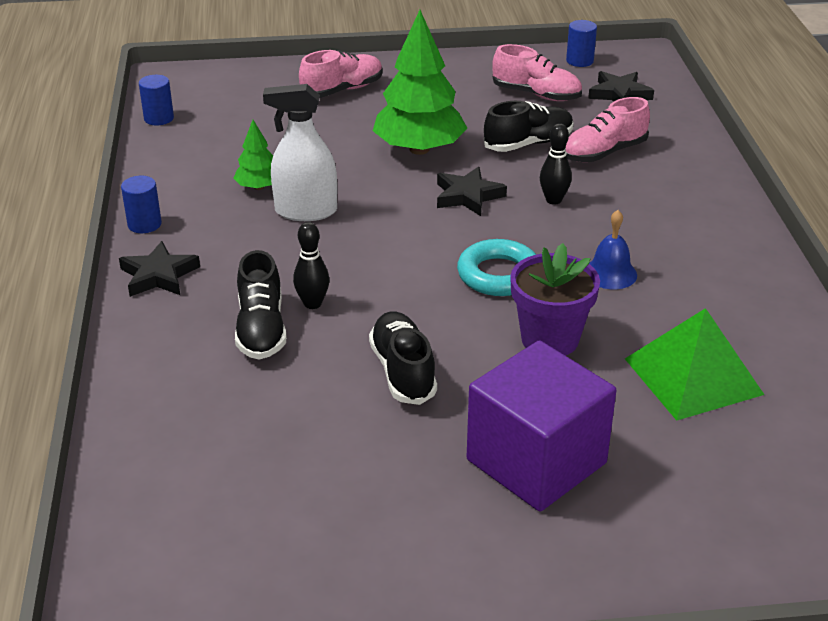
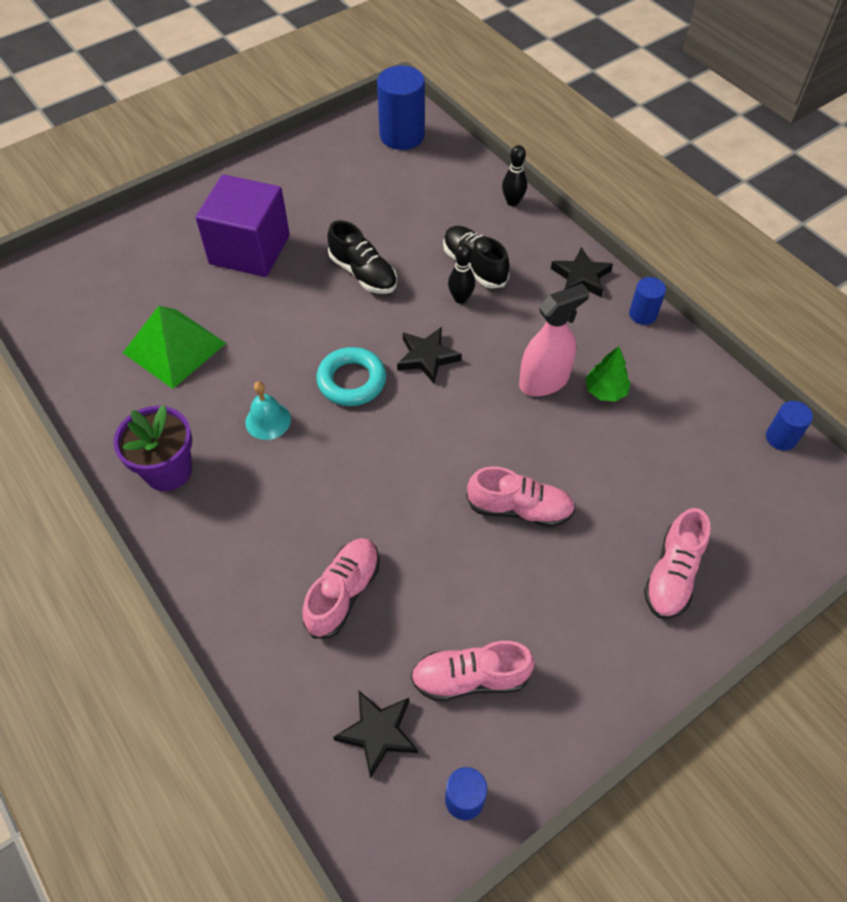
camera: 150 degrees right, 20 degrees up
(164, 557) = (402, 136): none -> blue cylinder
(305, 211) = (544, 381): white spray bottle -> pink spray bottle
(419, 149) = (519, 508): green tree -> pink shoe
(468, 196) = (431, 461): black star -> black star (427, 357)
(528, 143) = (425, 571): black shoe -> none
(549, 339) = (284, 337): purple flower pot -> purple flower pot (168, 470)
(553, 200) = (355, 491): black bowling pin -> black bowling pin (512, 202)
(610, 273) = (268, 420): blue bell -> turquoise bell

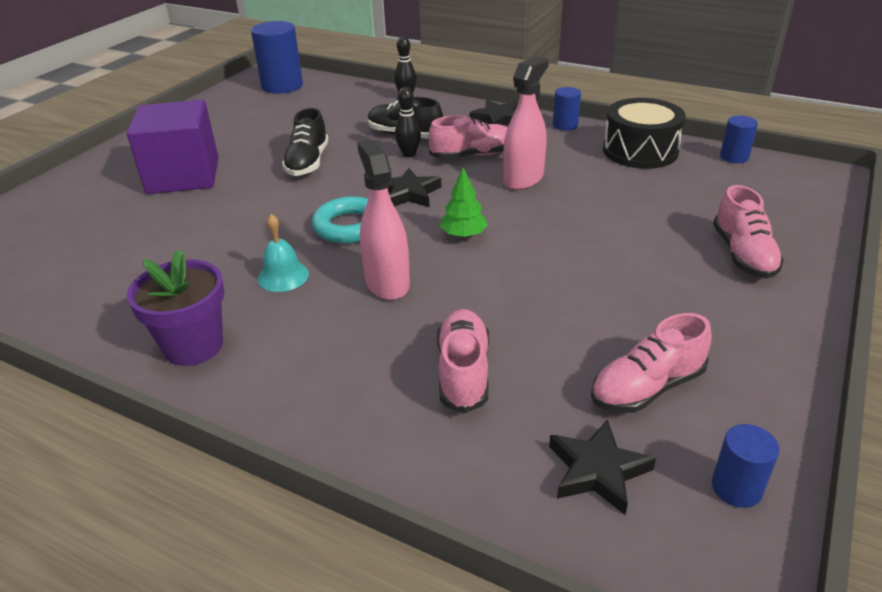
camera: 25 degrees left, 20 degrees down
(174, 347) = (142, 256): green pyramid -> none
(343, 466) = (387, 283): none -> pink spray bottle
(363, 273) = (308, 162): black shoe -> black shoe turned 75 degrees clockwise
(519, 508) = (577, 257): pink shoe -> pink shoe (472, 155)
(605, 391) = (578, 170): green tree -> green tree (463, 235)
(689, 387) = (640, 151): none -> black drum

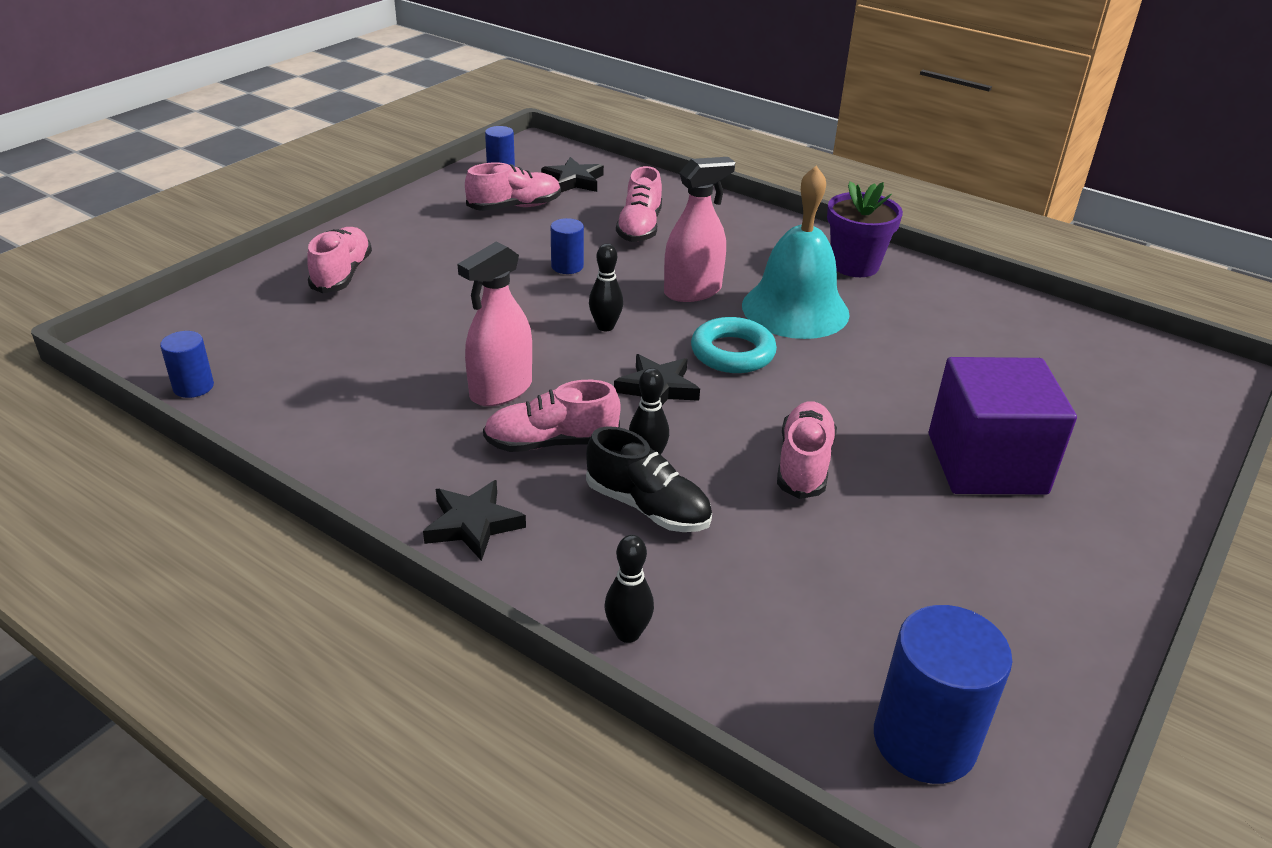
camera: 175 degrees left, 0 degrees up
(283, 276) = (795, 309): turquoise bell -> turquoise bell, size x2.12
(308, 162) = (803, 464): black shoe -> pink shoe
(387, 283) = (692, 291): pink spray bottle -> pink spray bottle turned 105 degrees counterclockwise
(463, 235) = (605, 327): green tree -> black bowling pin
(565, 125) = (369, 489): blue cylinder -> blue cylinder (567, 266)
(640, 151) = (306, 416): black drum -> none

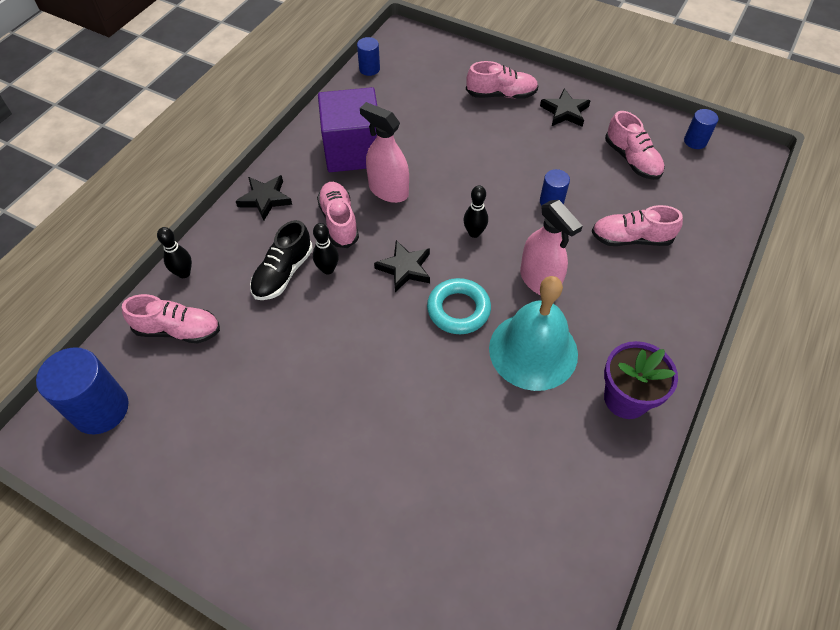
camera: 85 degrees right, 20 degrees up
(573, 181) = (696, 188): black star -> black star (565, 112)
(803, 464) = (331, 354): pink shoe -> pink shoe (178, 330)
(986, 463) = (344, 476): purple cube -> purple cube (353, 151)

